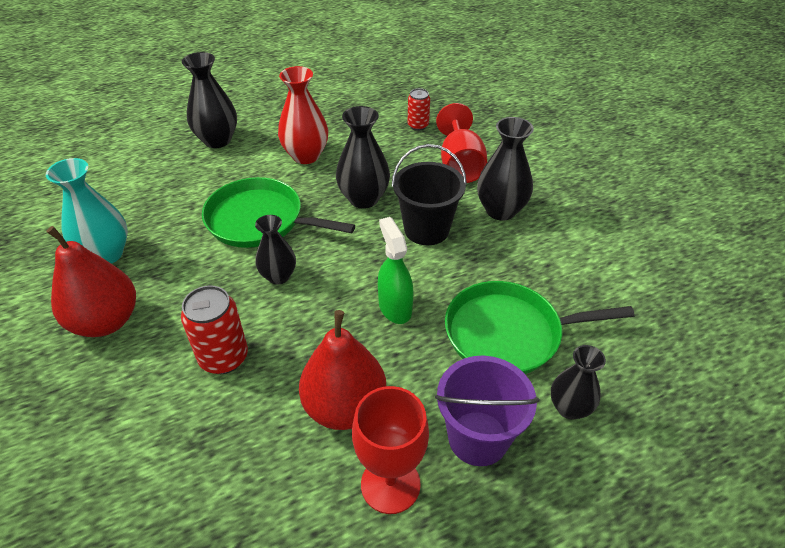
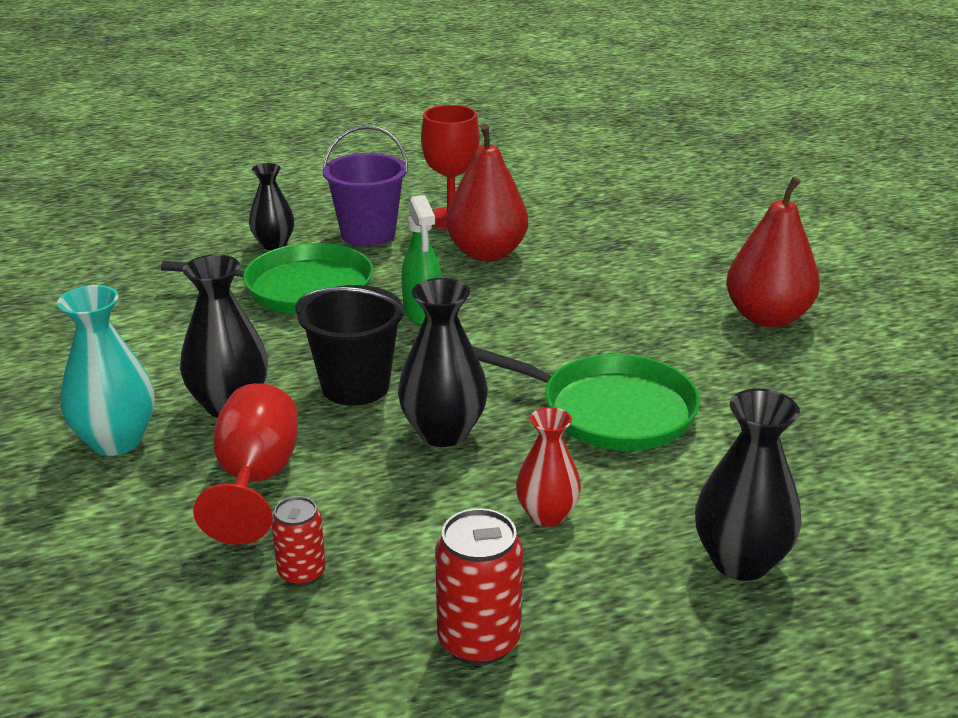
camera: 175 degrees left, 15 degrees down
(106, 254) = (820, 380): turquoise vase -> turquoise vase (116, 441)
(224, 358) = (616, 286): red can -> red can (479, 641)
(278, 276) = (568, 346): black vase -> none
(306, 156) = (547, 515): red vase -> red vase, size x0.66

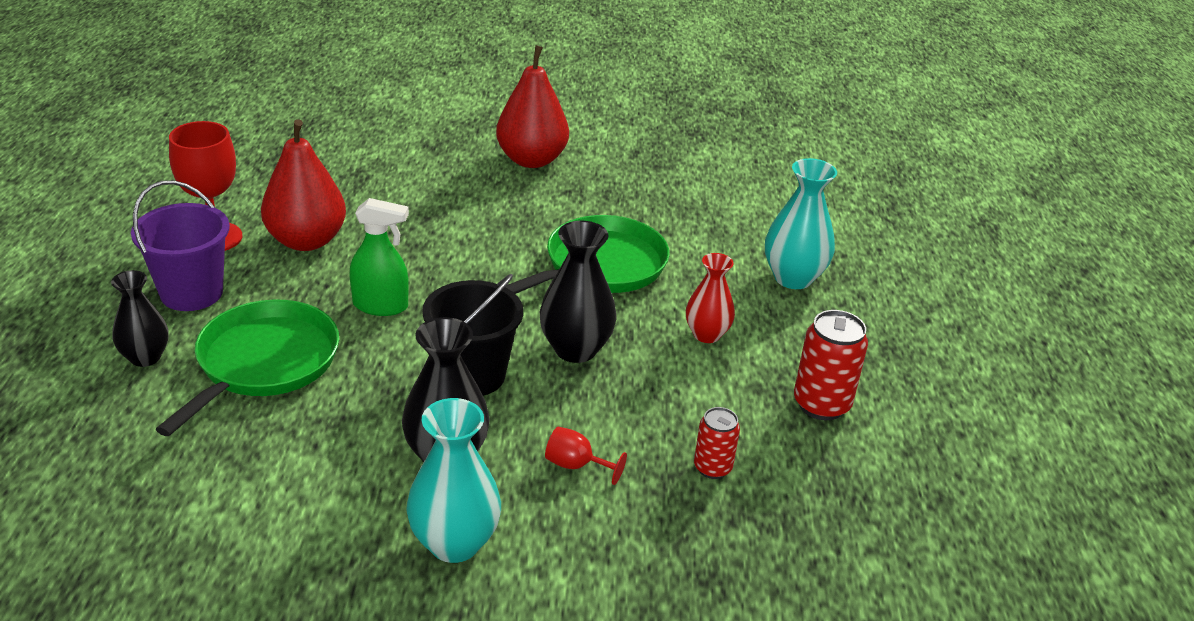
camera: 70 degrees left, 5 degrees up
(255, 480) = (576, 465): red goblet -> red goblet, size x0.51
(740, 561) = (793, 278): black vase -> turquoise vase

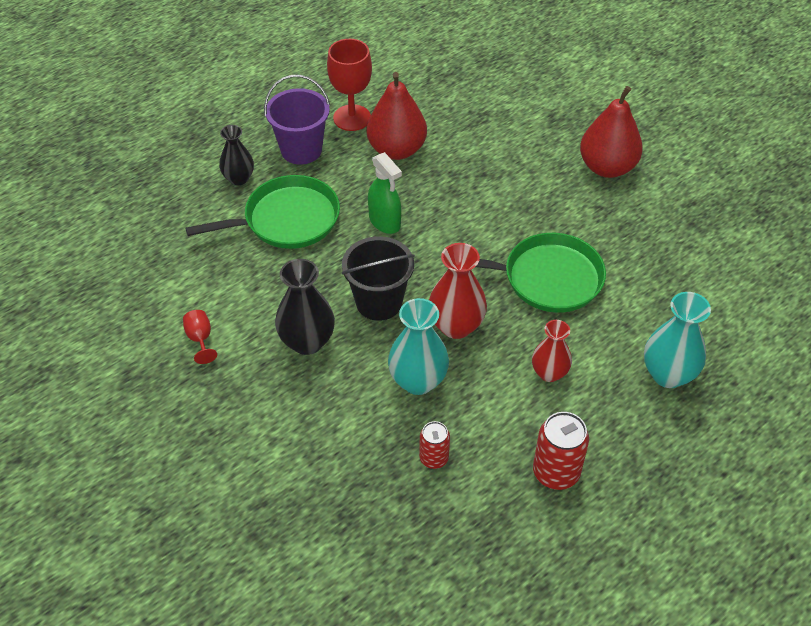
camera: 50 degrees right, 15 degrees up
(454, 543) = (253, 393): turquoise vase -> turquoise vase (418, 381)
(575, 349) = (456, 326): black vase -> red vase
(576, 465) = (363, 398): red goblet -> red goblet (200, 339)

